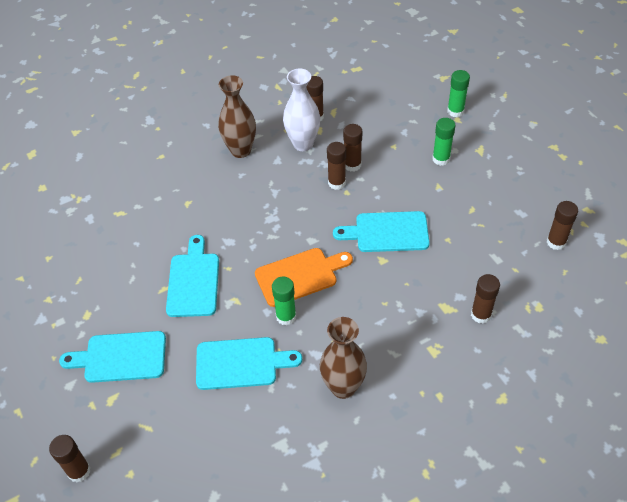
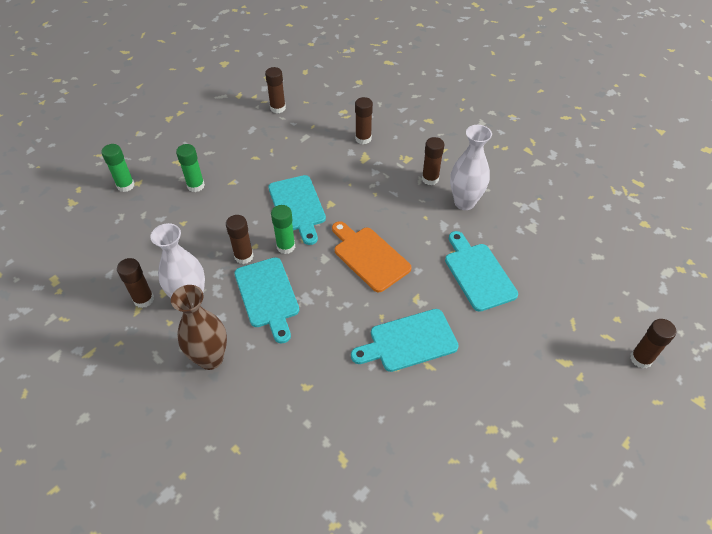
camera: 110 degrees left, 0 degrees up
(121, 357) = (521, 372): turquoise cutting board -> turquoise cutting board (267, 295)
(286, 316) = (417, 255): green glue stick -> green glue stick (286, 246)
(343, 387) = (464, 202): brown vase -> white vase
(352, 165) = (216, 249): brown glue stick -> brown glue stick (430, 179)

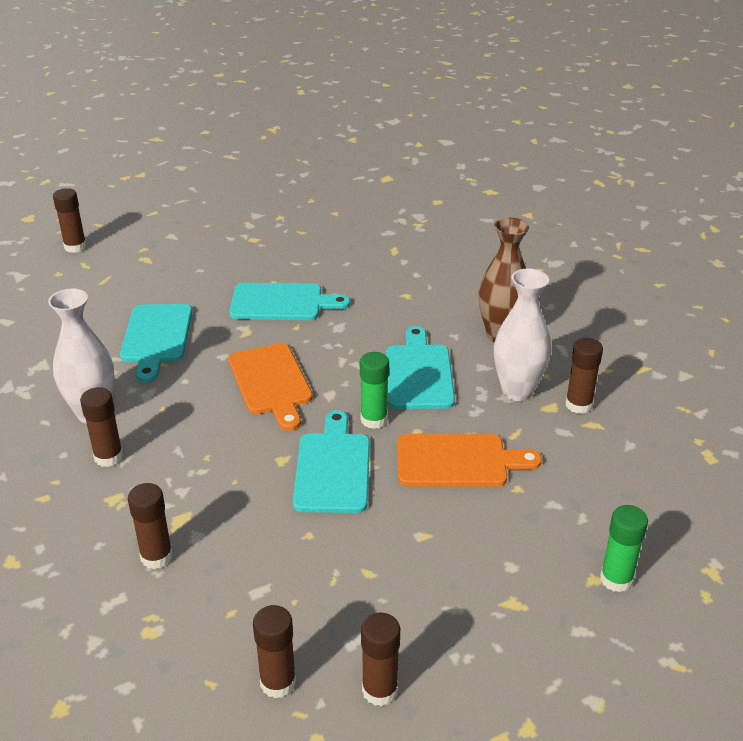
camera: 160 degrees left, 15 degrees down
(196, 186) = (488, 545): green glue stick -> none
(223, 231) = (457, 461): none -> orange cutting board
(244, 256) = (436, 421): brown glue stick -> brown glue stick (380, 690)

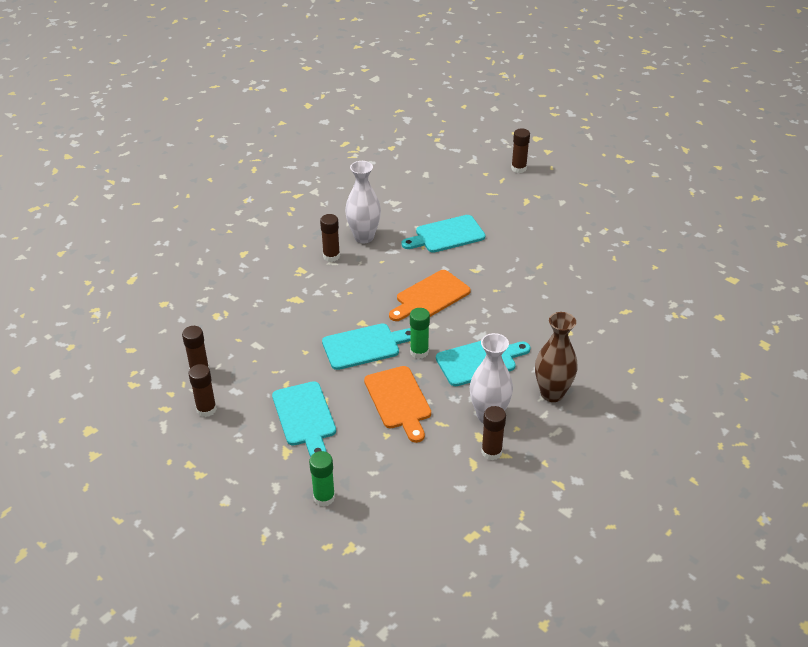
camera: 70 degrees right, 5 degrees up
(156, 556) = (266, 300): brown glue stick -> none
(281, 303) = (518, 275): turquoise cutting board -> turquoise cutting board (305, 417)

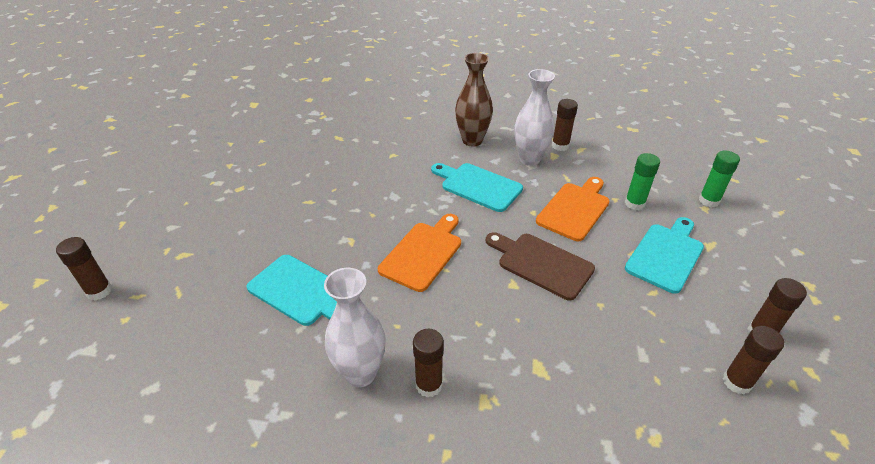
camera: 125 degrees left, 0 degrees up
(364, 346) = (541, 264): turquoise cutting board -> brown cutting board
(419, 352) = (507, 224): green glue stick -> green glue stick (634, 204)
(430, 296) = (423, 253): orange cutting board -> orange cutting board turned 75 degrees counterclockwise

